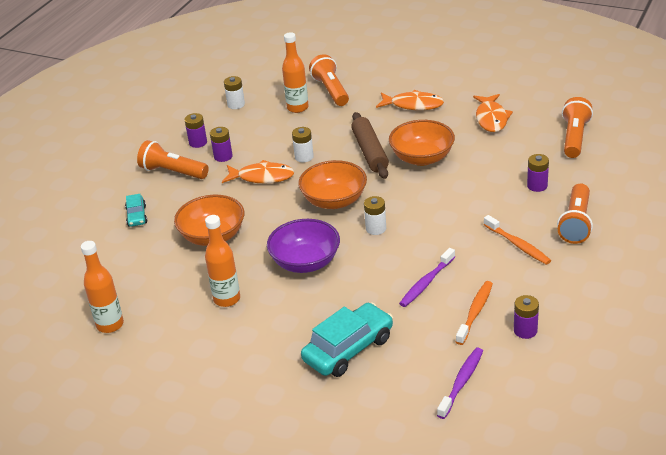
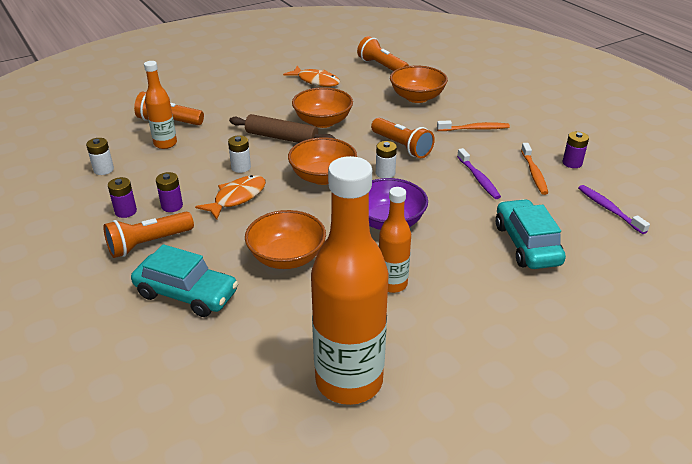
camera: 60 degrees left, 0 degrees up
(110, 325) = (349, 381): orange bottle -> orange bottle, size x1.92
(137, 216) = (186, 293): turquoise car -> turquoise car, size x1.91
(413, 105) = (250, 99): orange fish -> none
(475, 312) = (534, 173): orange toothbrush -> orange toothbrush turned 150 degrees counterclockwise
(537, 186) = (417, 97): purple battery -> orange bowl
(576, 223) = (475, 102): orange flashlight -> orange flashlight (402, 146)

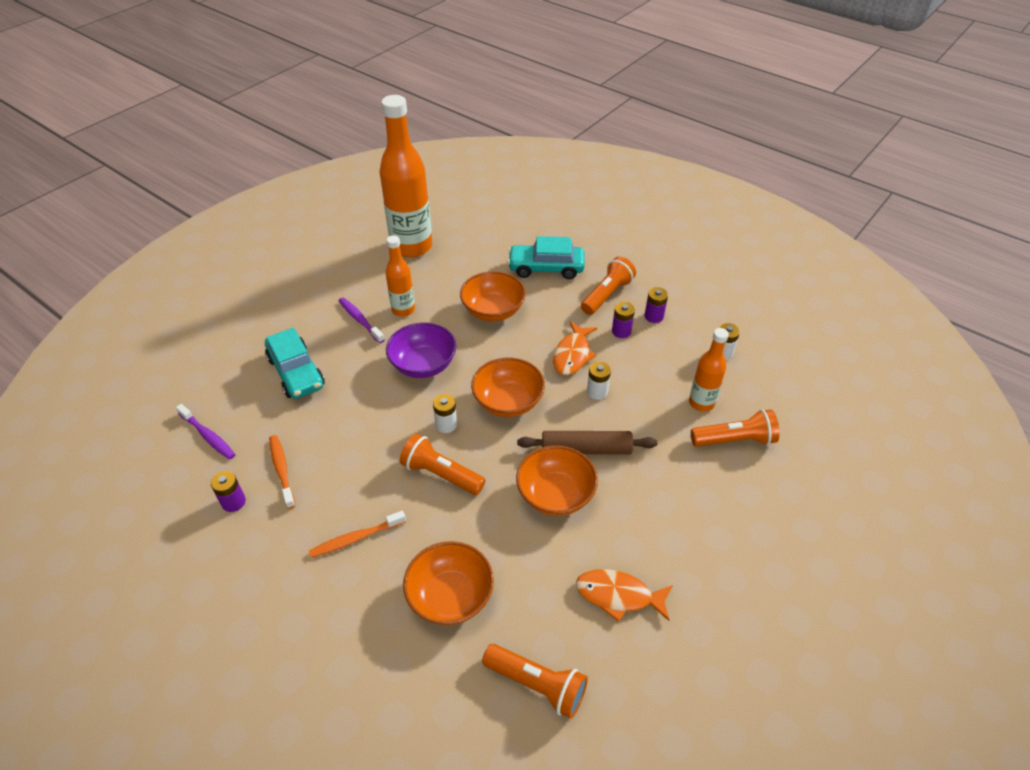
camera: 160 degrees right, 10 degrees up
(478, 178) = (344, 444): purple toothbrush -> purple toothbrush (360, 320)

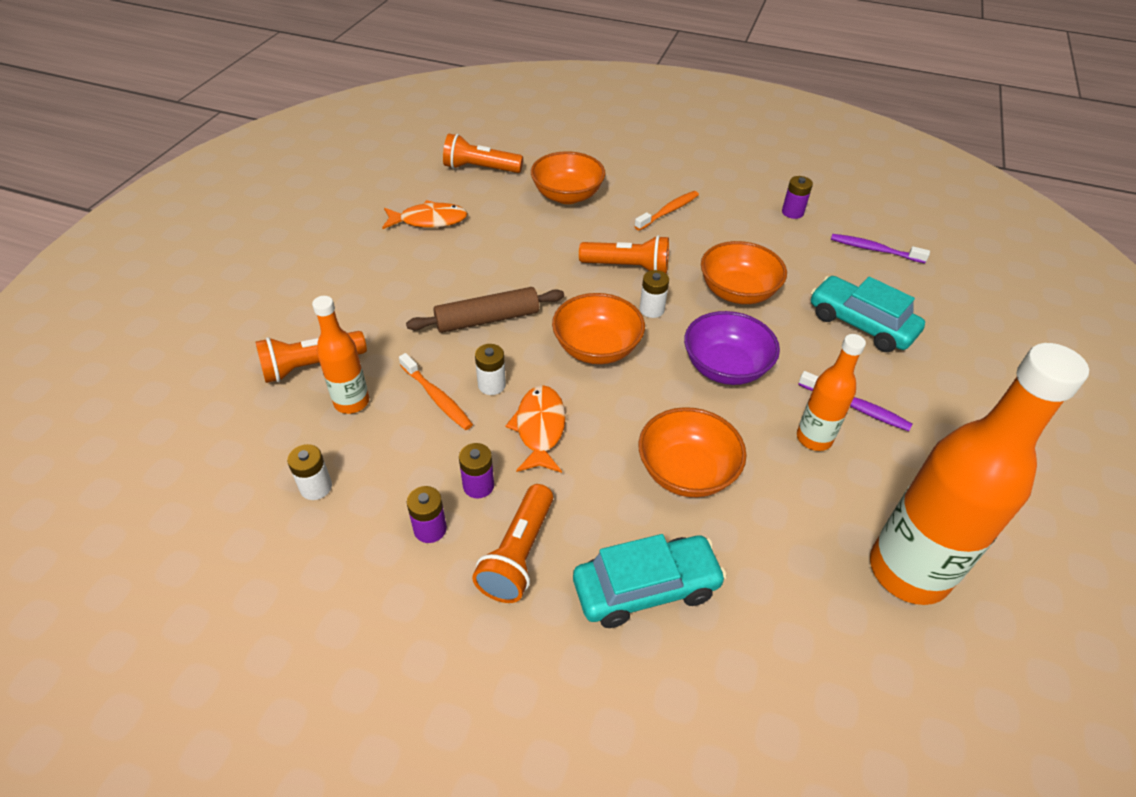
camera: 160 degrees right, 0 degrees up
(282, 470) = (777, 240): orange toothbrush -> orange toothbrush (437, 397)
(555, 495) = (506, 274): orange bowl -> orange bowl (737, 292)

